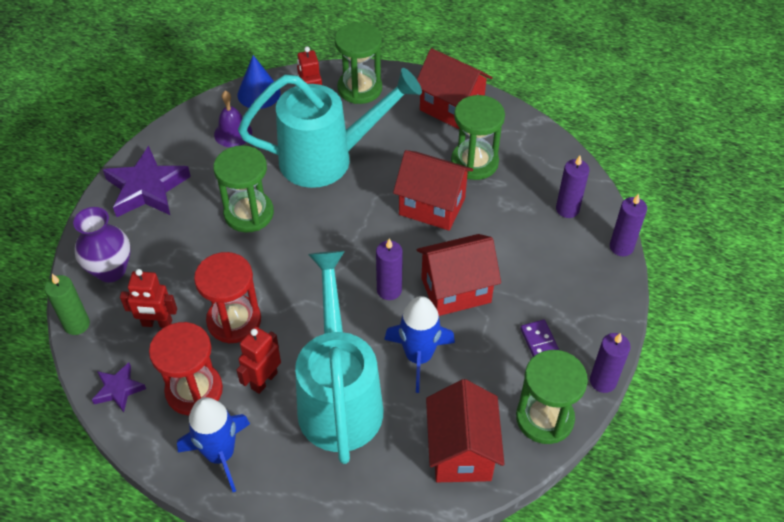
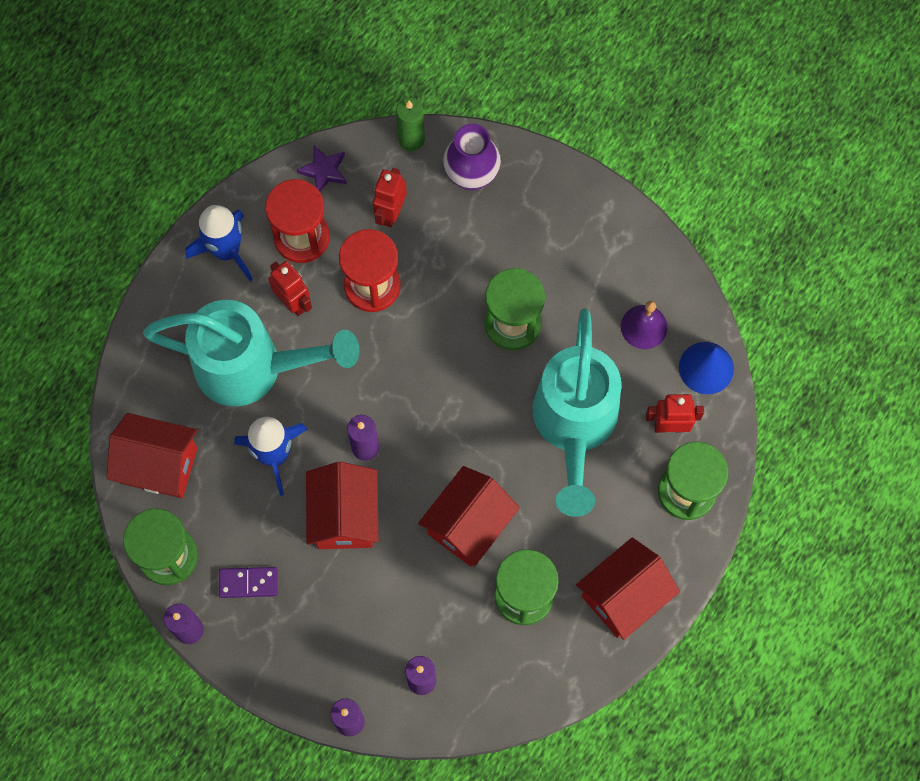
camera: 105 degrees right, 20 degrees up
(147, 188) = (579, 222): purple star -> none

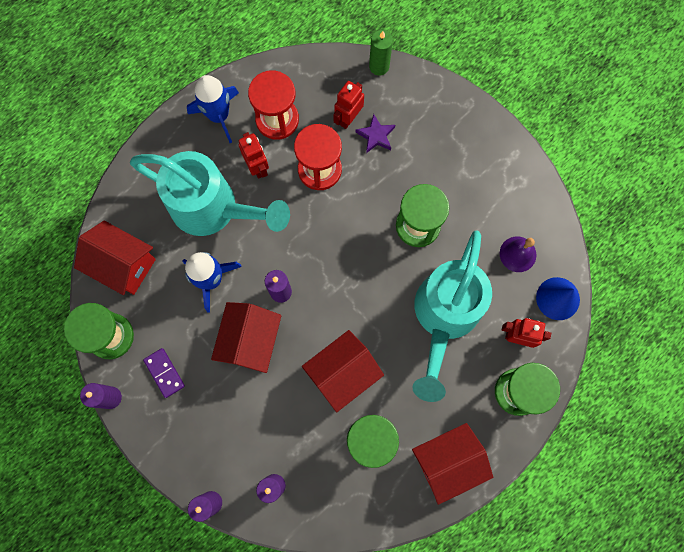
camera: 15 degrees right, 5 degrees up
(248, 582) = (164, 373): purple domino -> purple domino turned 45 degrees clockwise
(324, 171) = (307, 74): purple star -> purple star (376, 135)
(471, 176) = (416, 105): purple vase -> none

